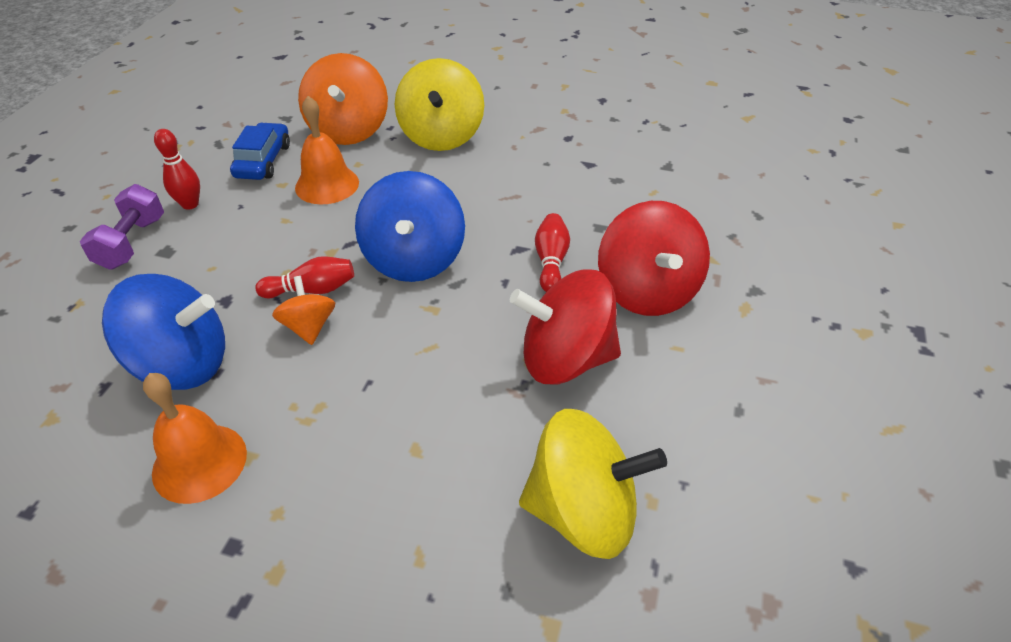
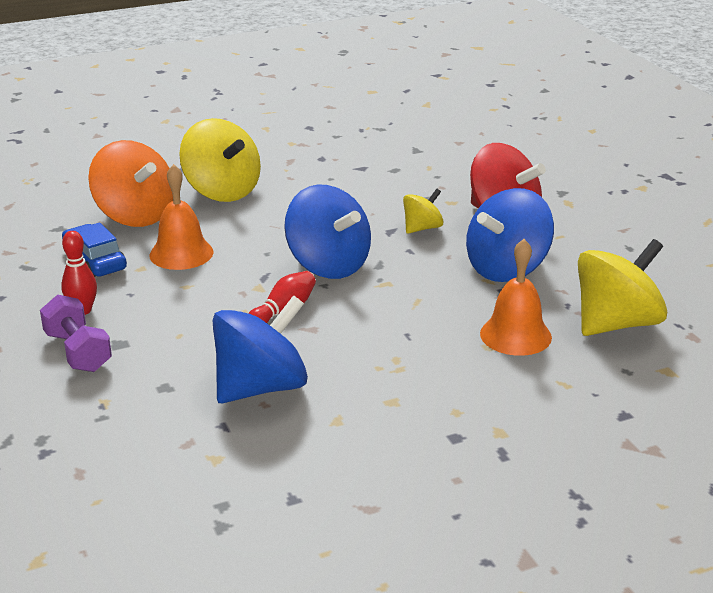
camera: 40 degrees left, 15 degrees down
(199, 462) = (367, 419): orange bell -> orange bell (515, 335)
(309, 327) = (317, 329): orange spinning top -> none
(551, 261) = (422, 228): red bowling pin -> yellow spinning top
(565, 359) = (507, 269): red spinning top -> blue spinning top

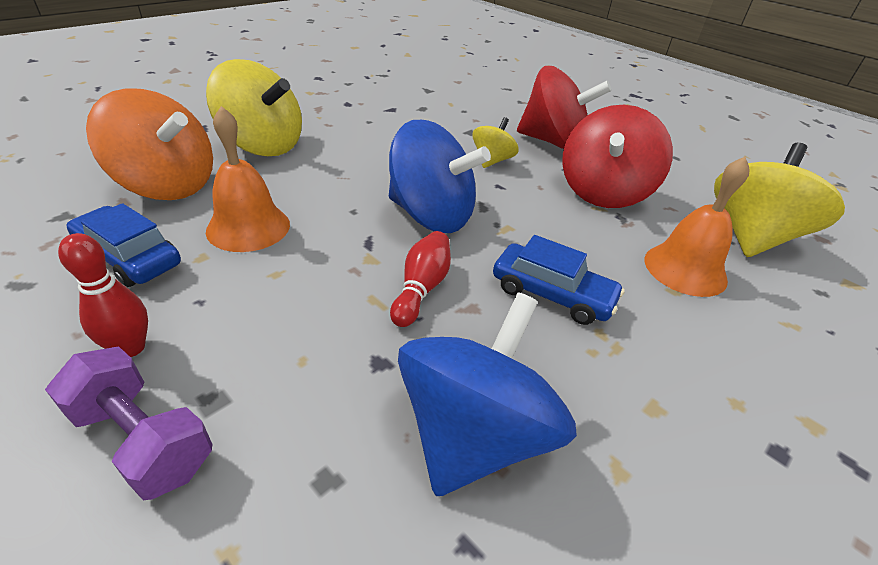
camera: 25 degrees left, 10 degrees up
(381, 331) = (552, 294): none -> blue car
(507, 269) = (603, 192): blue spinning top -> red spinning top

